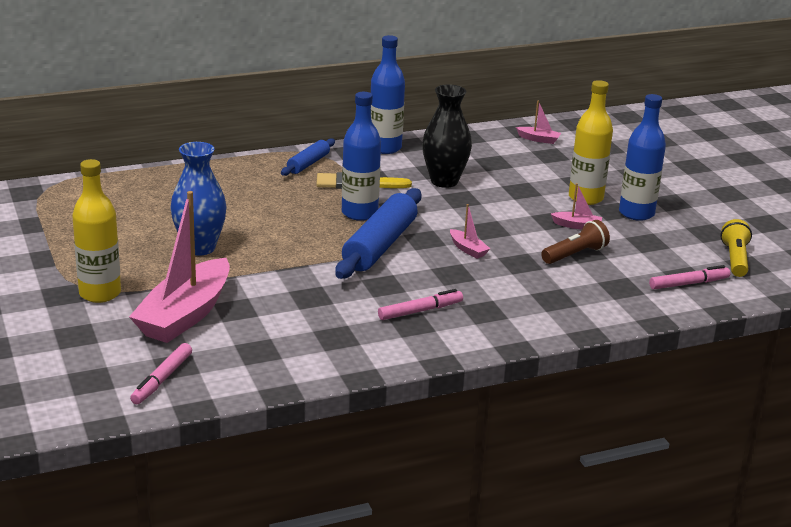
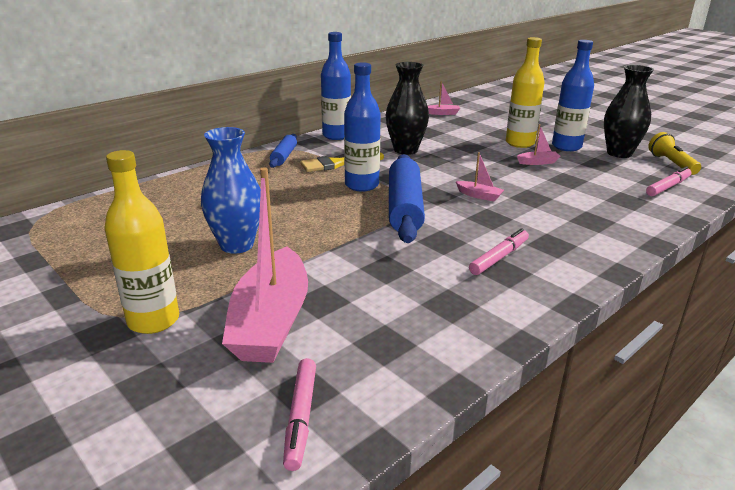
camera: 20 degrees left, 0 degrees up
(575, 254) = (563, 183): brown flashlight -> none
(689, 234) = (619, 153): none -> black vase

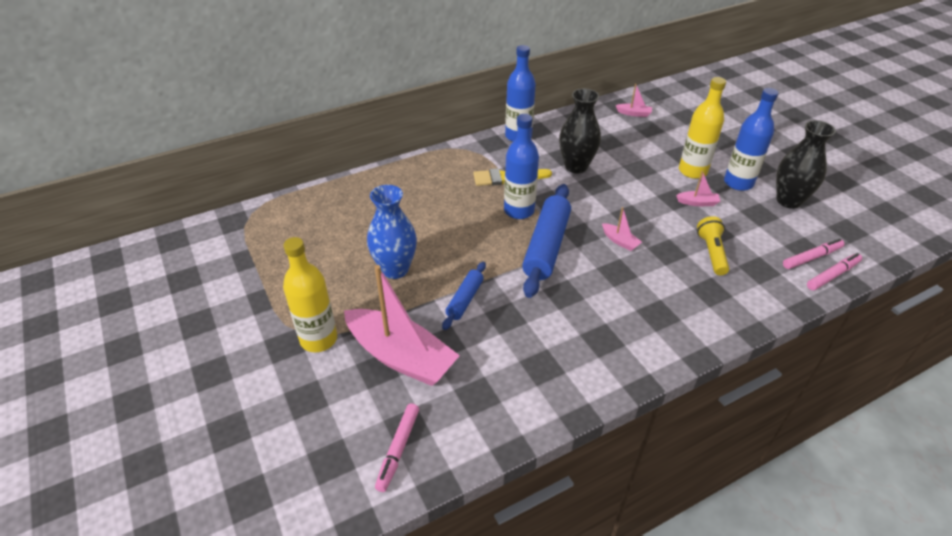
camera: 15 degrees right, 15 degrees up
(271, 321) = (401, 357): pink boat -> pink boat turned 75 degrees counterclockwise
(284, 156) = (462, 160): blue rolling pin -> blue rolling pin (465, 299)
(499, 257) = (604, 322): pink marker -> pink marker (832, 275)
(671, 163) = (835, 224): yellow flashlight -> yellow flashlight (711, 252)

